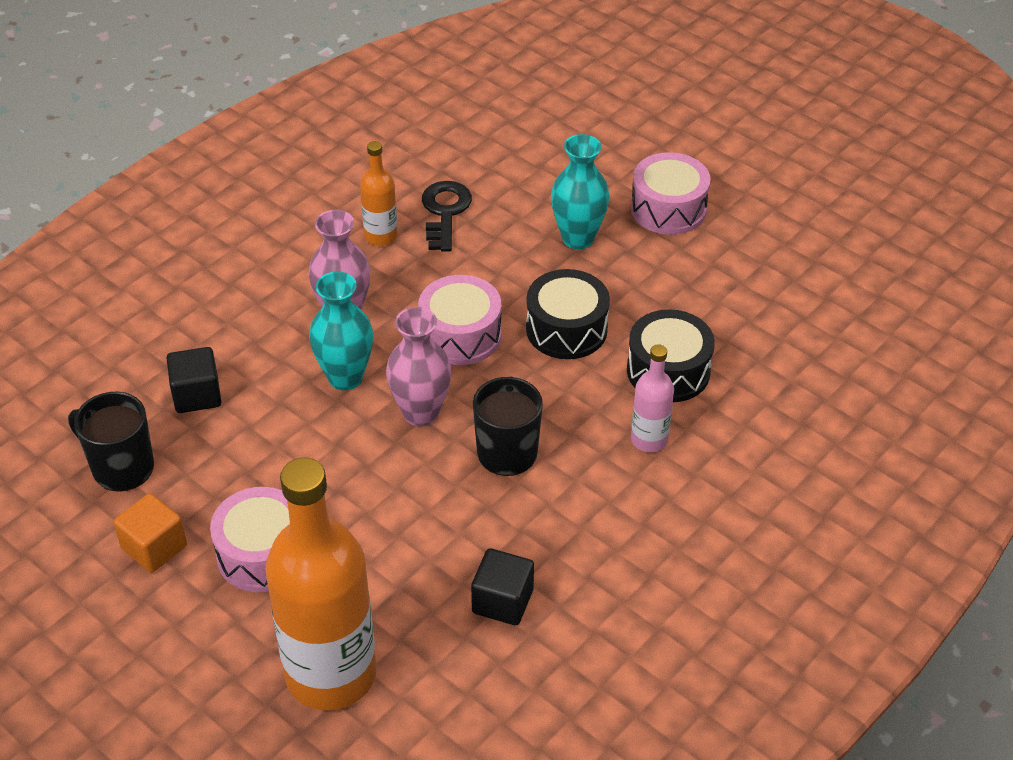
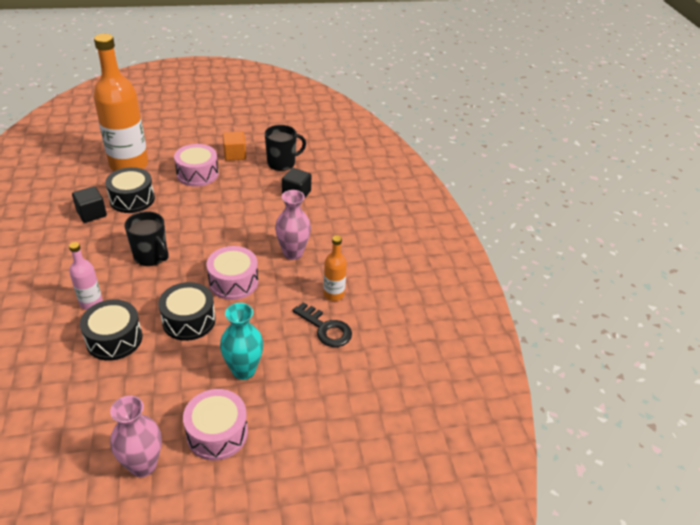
camera: 125 degrees right, 5 degrees down
(345, 377) = (254, 234): turquoise vase -> none
(416, 582) = (132, 199): none -> black drum
(420, 413) = (206, 244): pink vase -> pink vase (143, 465)

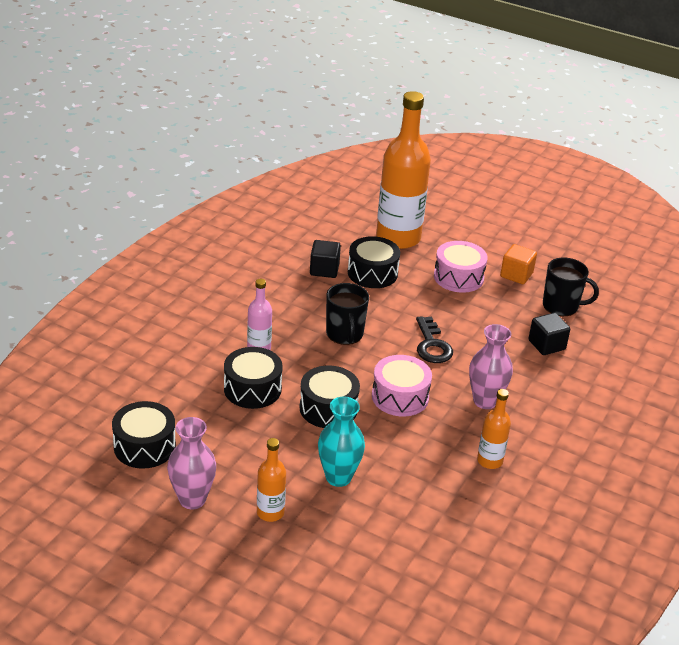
camera: 40 degrees right, 5 degrees down
(59, 445) = (144, 446): none -> black drum
(217, 433) = (270, 512): pink drum -> orange bottle
(325, 328) = (450, 486): black key -> black key (432, 345)

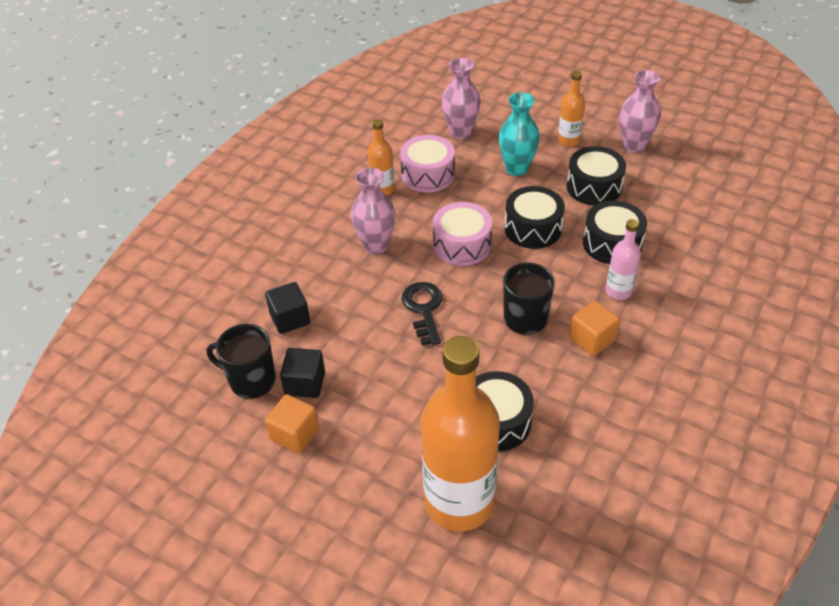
camera: 175 degrees left, 10 degrees up
(144, 446) = (692, 183): black drum -> black drum (594, 187)
(291, 316) = (592, 339): none -> orange cube
(324, 270) = (563, 423): black cube -> black cube (305, 383)
(405, 533) = (460, 133): none -> pink vase
(458, 277) = (377, 423): pink drum -> pink drum (428, 174)

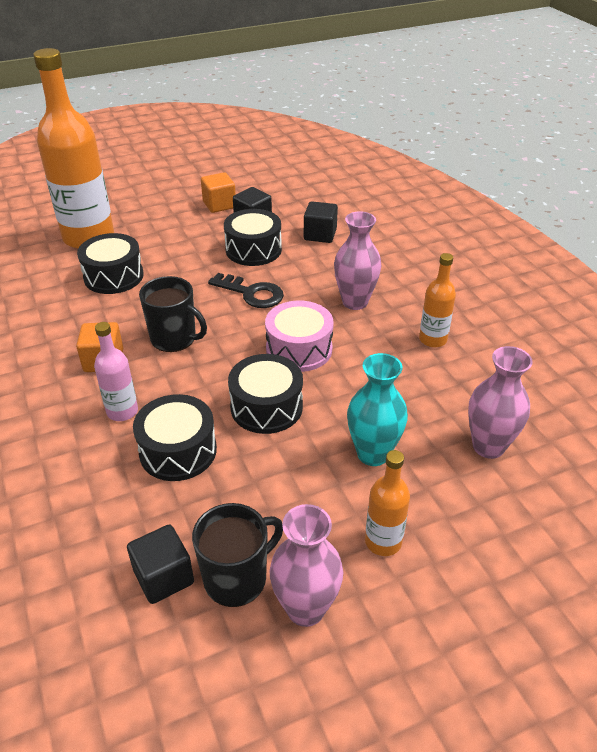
camera: 125 degrees right, 5 degrees down
(251, 380) = (283, 204): black mug -> black mug (237, 578)
(428, 174) = (428, 380): pink drum -> none
(594, 187) = (273, 500): black drum -> black drum (253, 250)
(683, 197) = (164, 577): none -> black cube

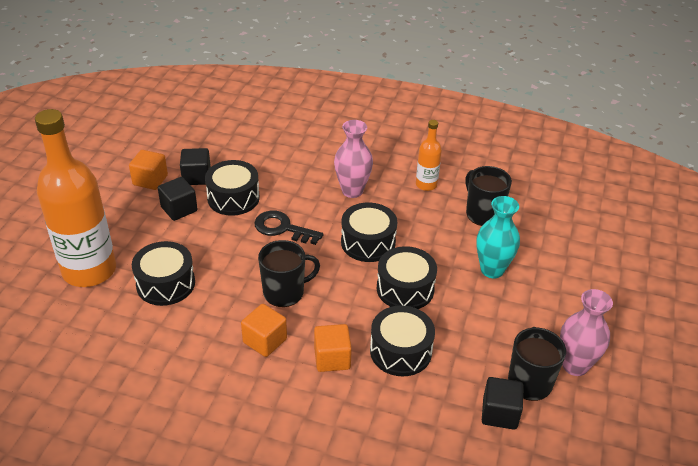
camera: 50 degrees left, 0 degrees up
(122, 411) = (332, 358): pink bottle -> orange cube
(251, 293) = (283, 228): black key -> black key turned 135 degrees counterclockwise
(299, 349) = (368, 242): pink drum -> black drum
(320, 235) = (260, 159): black cube -> black cube (179, 209)
(383, 541) = (558, 307): orange bottle -> none
(449, 401) = (483, 214): none -> black mug
(488, 446) = (532, 224): pink vase -> none

